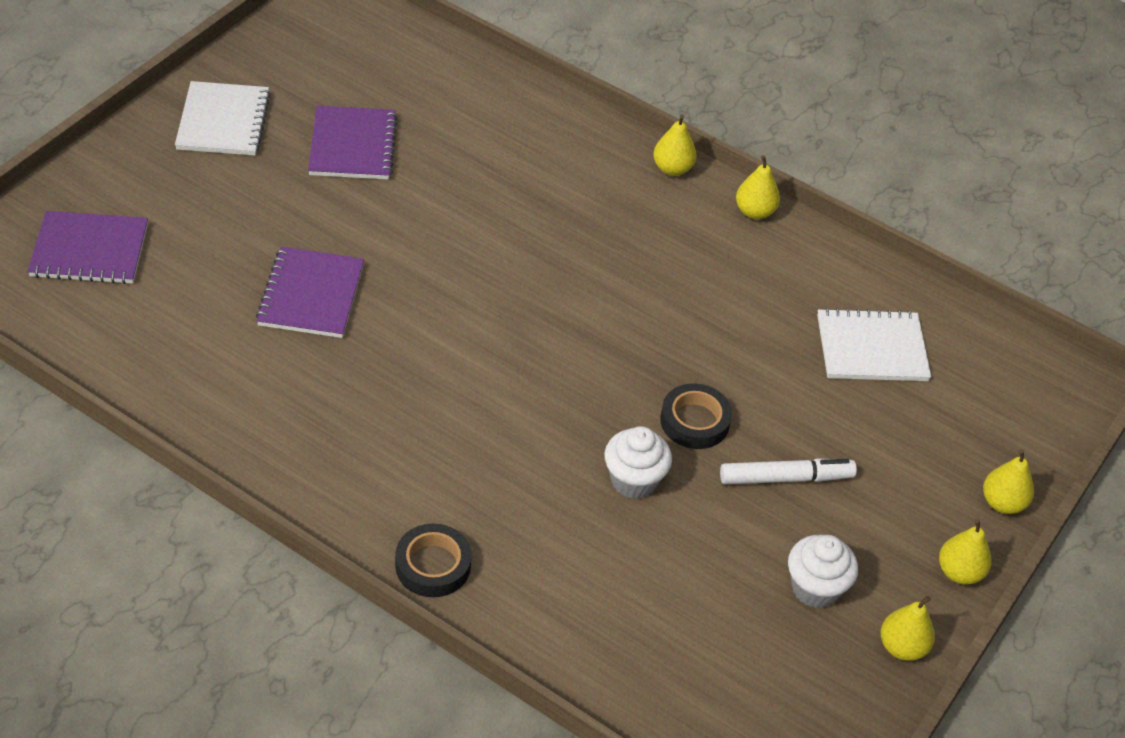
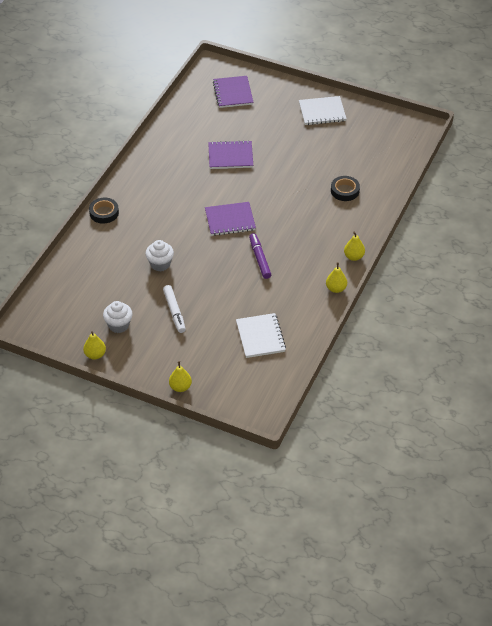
camera: 85 degrees right, 0 degrees up
(352, 145) = (324, 152): purple notebook -> purple notebook (230, 220)
(651, 308) = (259, 259): none -> purple marker
(694, 421) = (197, 280): black tape -> black tape (345, 191)
(959, 572) = (138, 372): yellow pear -> none

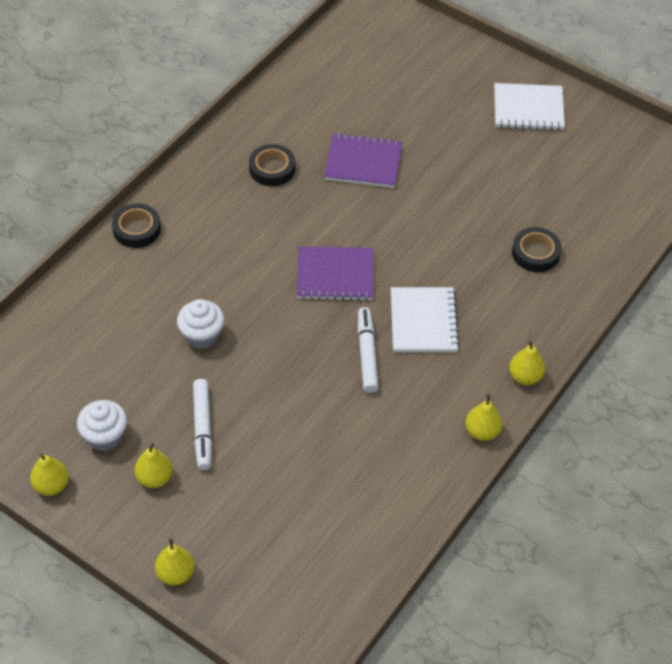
camera: 10 degrees right, 5 degrees up
(154, 341) = (155, 478): none -> yellow pear
(176, 167) = (272, 169): none -> black tape
(233, 93) = (393, 55): purple notebook -> none
(259, 259) = (367, 354): purple marker -> white marker
(260, 337) = (334, 501): white notebook -> white notebook (423, 321)

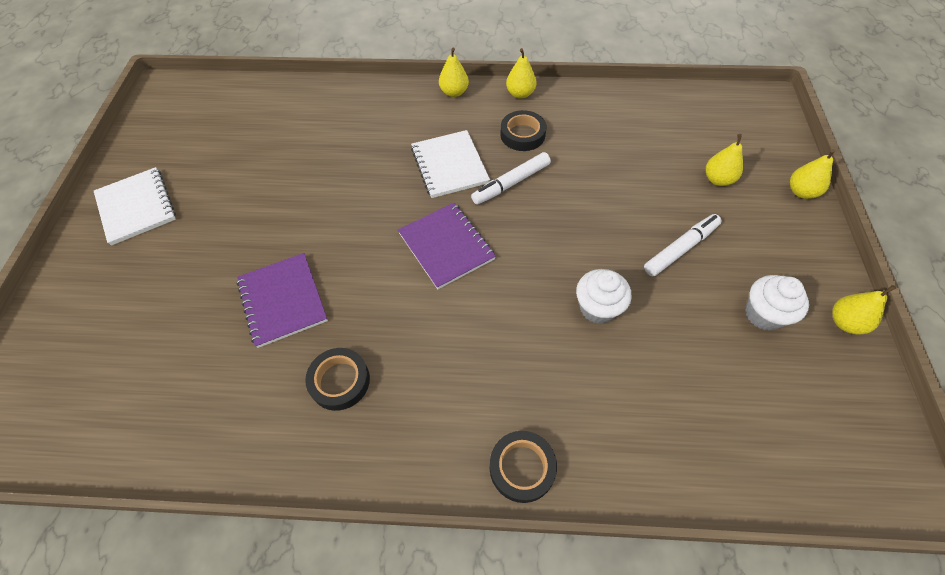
camera: 120 degrees left, 5 degrees up
(155, 478) = (754, 252): yellow pear -> yellow pear (718, 179)
(423, 321) = (449, 165): white notebook -> white notebook turned 75 degrees counterclockwise
(535, 253) = (326, 132): black tape -> black tape (522, 134)

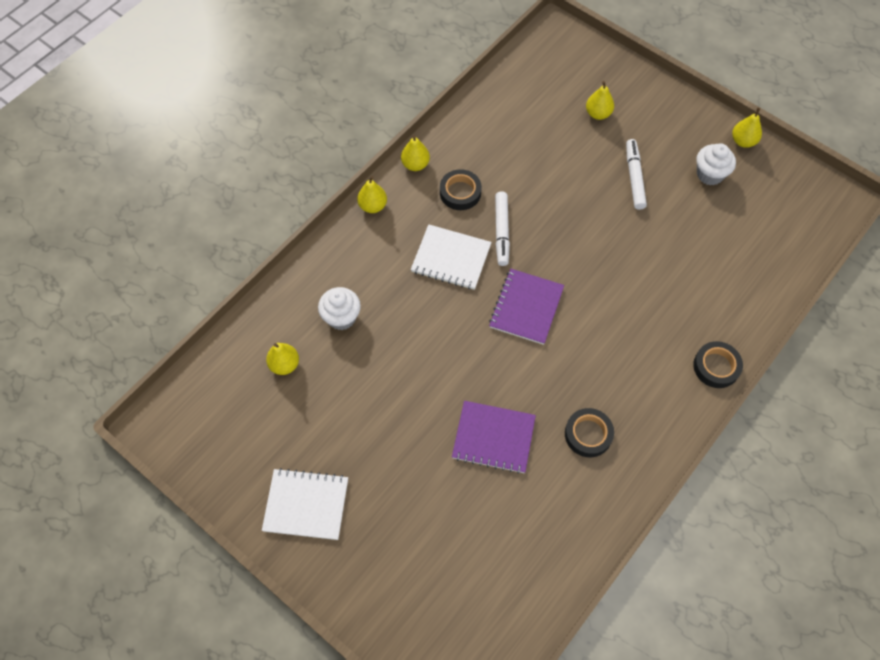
camera: 55 degrees left, 5 degrees up
(446, 246) = (526, 307): purple notebook -> purple notebook turned 75 degrees counterclockwise
(597, 308) = (642, 254): white cupcake -> white cupcake (341, 317)
(801, 192) = (643, 80): yellow pear -> yellow pear (284, 365)

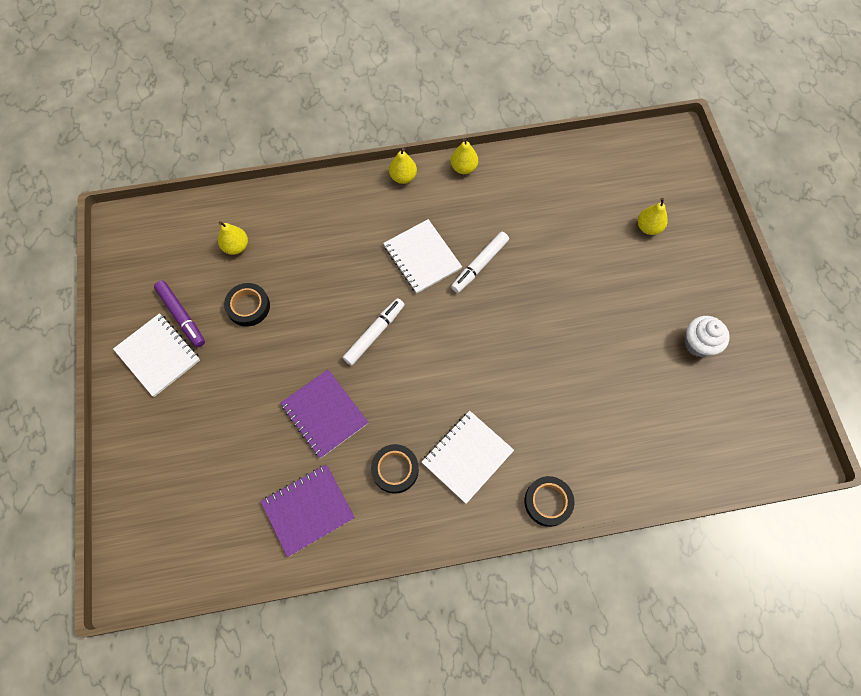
camera: 40 degrees right, 5 degrees up
(293, 457) = (181, 316): none -> purple marker
(341, 317) = (304, 242): white cupcake -> none
(460, 192) = (477, 212): black tape -> black tape (248, 306)
(526, 307) = (442, 337): purple notebook -> purple notebook (308, 510)
(631, 381) = (467, 457): none -> white notebook
(634, 178) = (628, 300): white marker -> white marker (374, 334)
(743, 141) = (757, 338): yellow pear -> none

